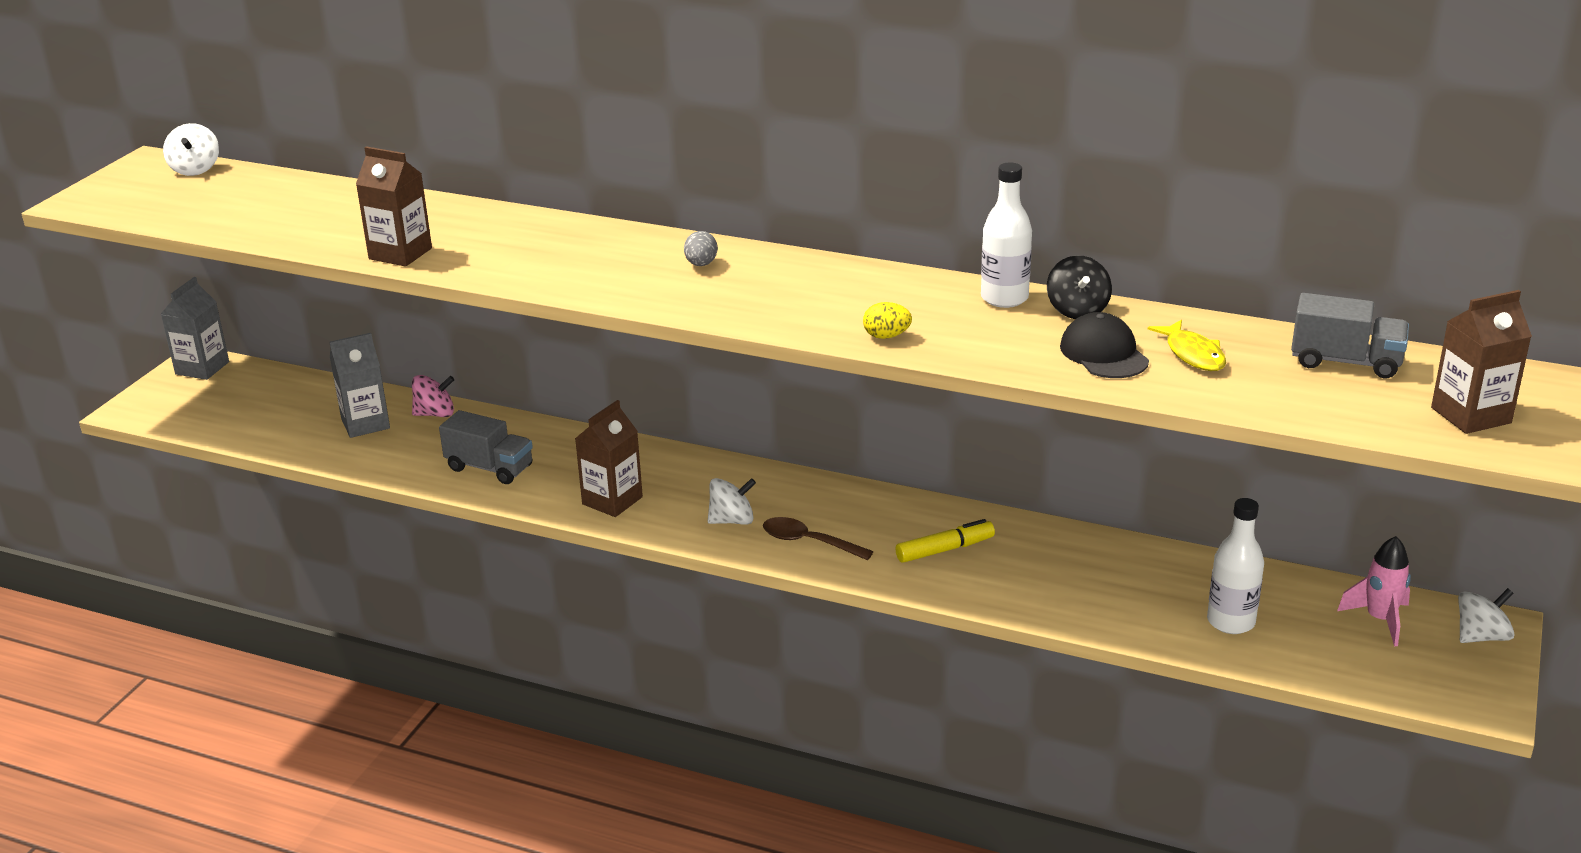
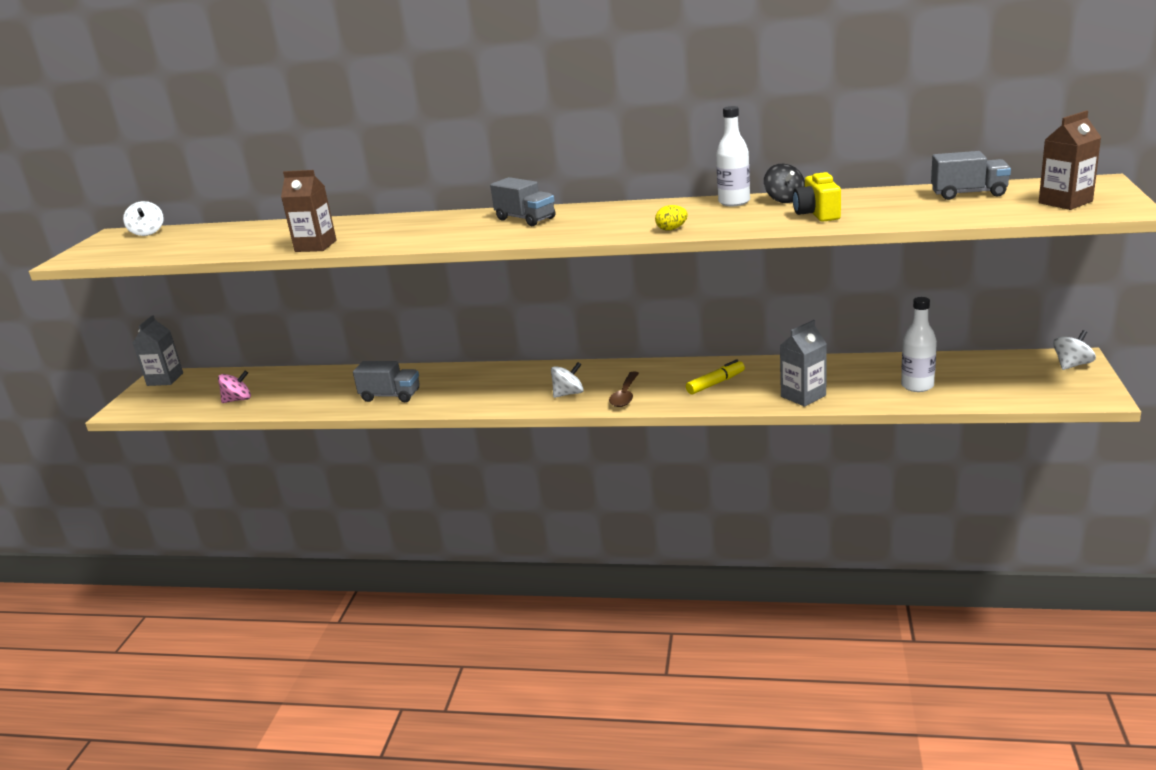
camera: 10 degrees left, 5 degrees down
(365, 424) = (293, 388): grey carton -> grey carton (803, 396)
(435, 414) = (340, 375): pink spinning top -> pink spinning top (238, 400)
(612, 500) = (483, 398): brown carton -> none
(701, 264) = (525, 219): grey egg -> grey truck
(808, 542) = (625, 395): brown spoon -> brown spoon turned 90 degrees counterclockwise
(1104, 354) = (817, 214): black cap -> yellow camera
(1193, 354) = (872, 205): yellow fish -> none
(1379, 620) = (1006, 368): pink rocket -> none

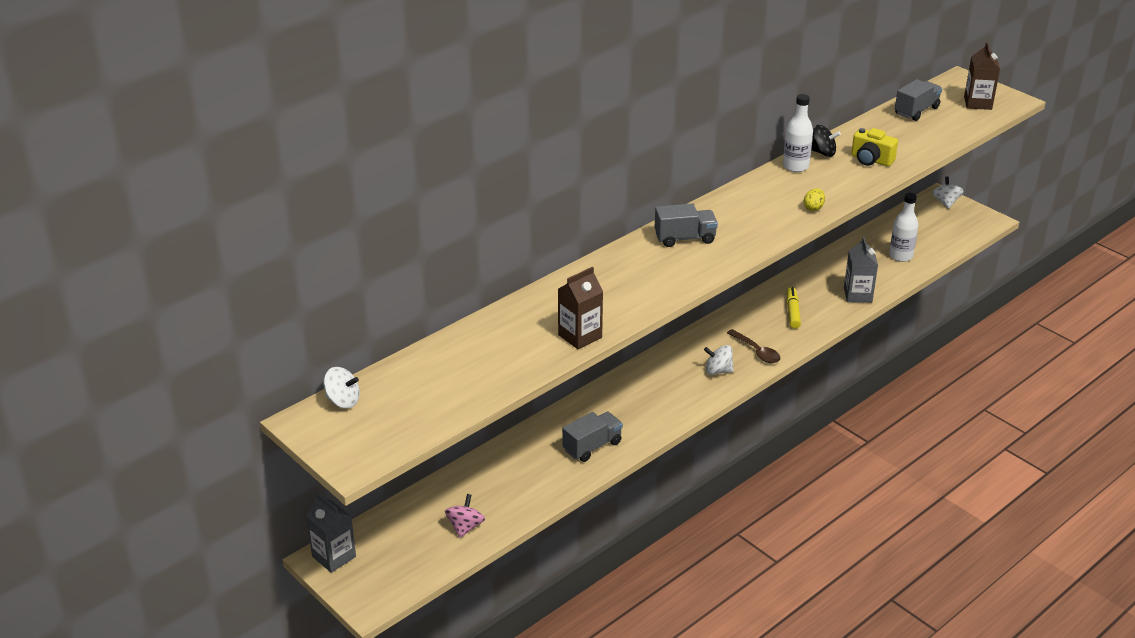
camera: 55 degrees left, 10 degrees up
(568, 394) = (718, 371): white spinning top -> white spinning top turned 90 degrees counterclockwise

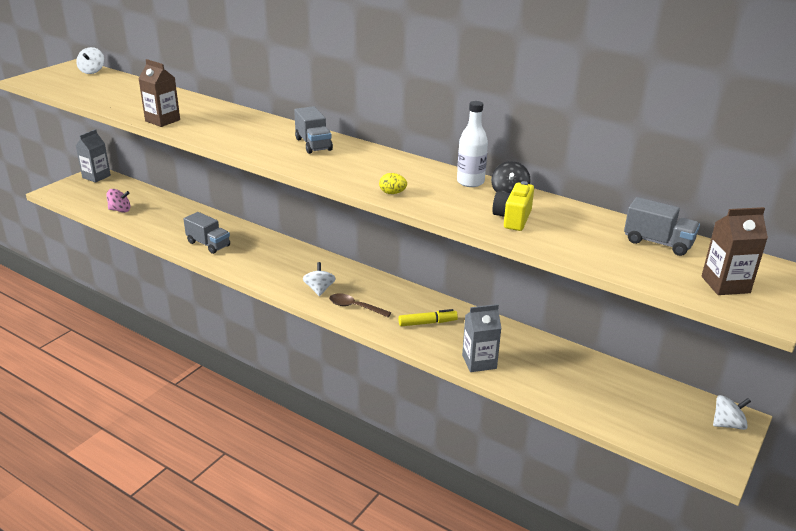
camera: 75 degrees right, 5 degrees down
(757, 351) = (355, 307): brown spoon -> brown spoon turned 75 degrees clockwise
(900, 256) = (576, 390): white bottle -> none

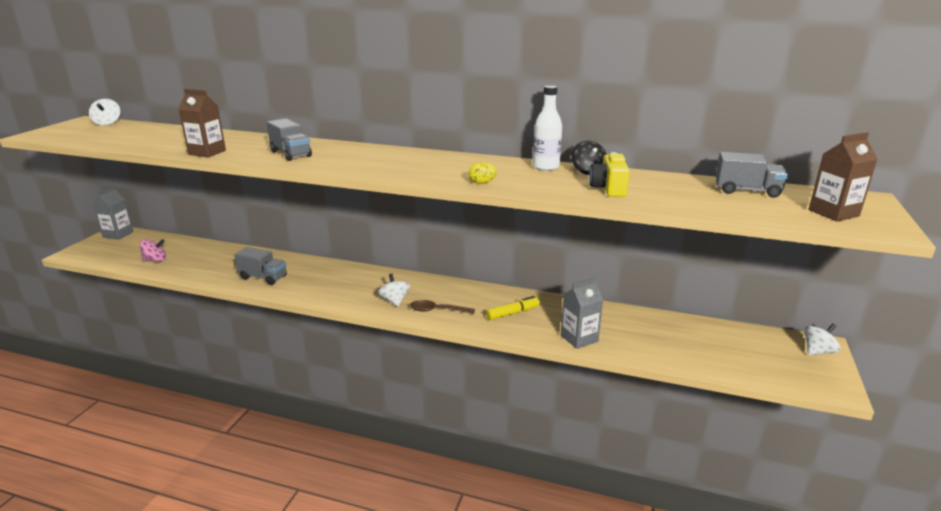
camera: 15 degrees left, 5 degrees down
(313, 144) = (376, 155): grey truck -> grey truck (291, 154)

